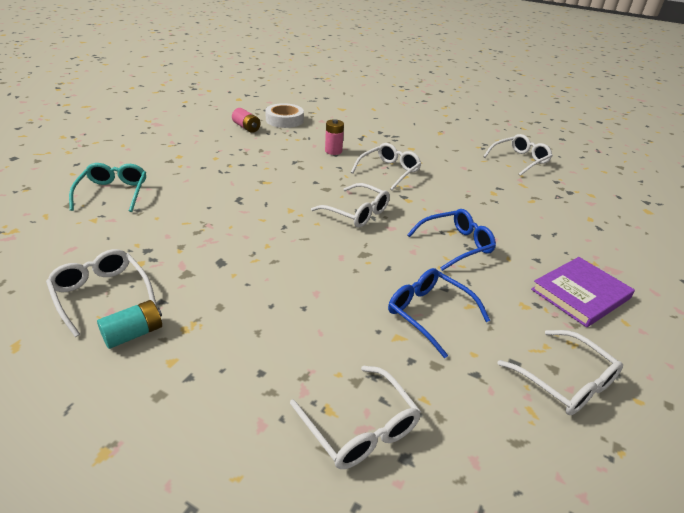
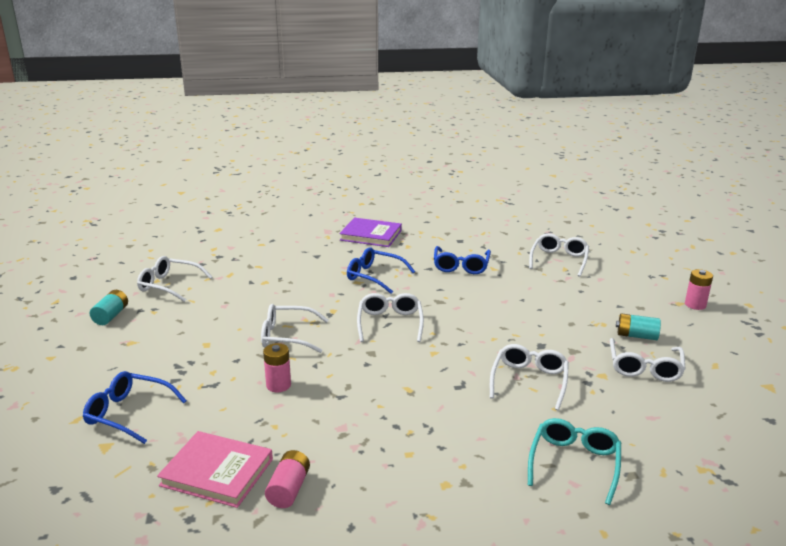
camera: 125 degrees left, 10 degrees down
(73, 469) = (695, 305): none -> pink battery
(113, 193) = (574, 464): turquoise glasses -> turquoise glasses turned 150 degrees clockwise
(284, 120) = (217, 472): white tape -> pink book
(362, 117) = (129, 413): none -> blue glasses
(484, 135) = (111, 316): none -> turquoise battery
(565, 381) = (452, 229): white glasses -> white glasses (529, 381)

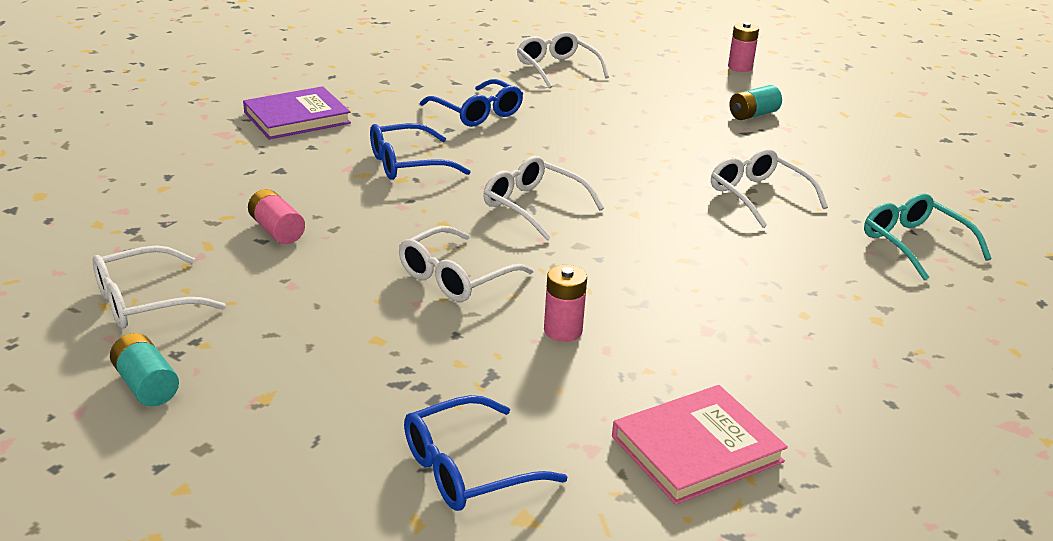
camera: 50 degrees left, 5 degrees up
(288, 489) = (786, 413): pink battery -> pink battery (277, 230)
(644, 367) = (808, 139): white glasses -> none

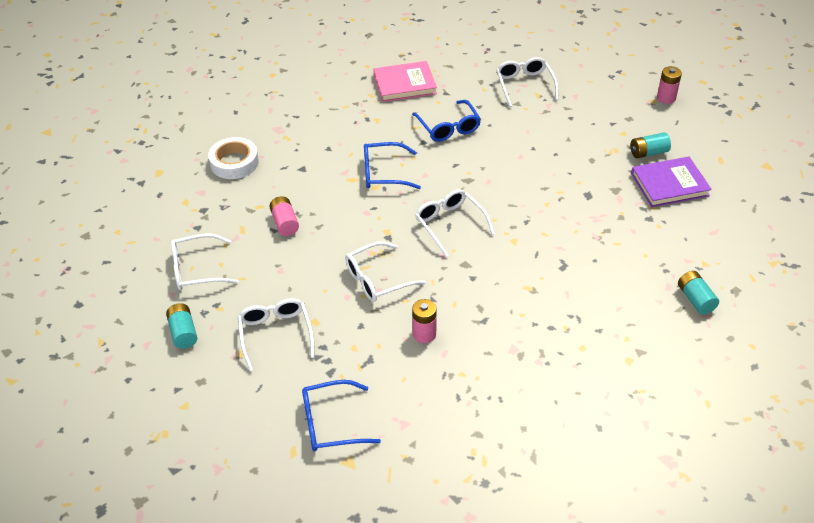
camera: 20 degrees right, 15 degrees up
(167, 173) = (234, 162): none -> white tape
(297, 118) = (327, 119): purple book -> purple book (669, 185)
(696, 449) = (463, 436): pink book -> pink book (405, 84)
(759, 196) = (608, 237): white glasses -> white glasses (276, 335)
(915, 244) = (695, 299): turquoise glasses -> turquoise battery

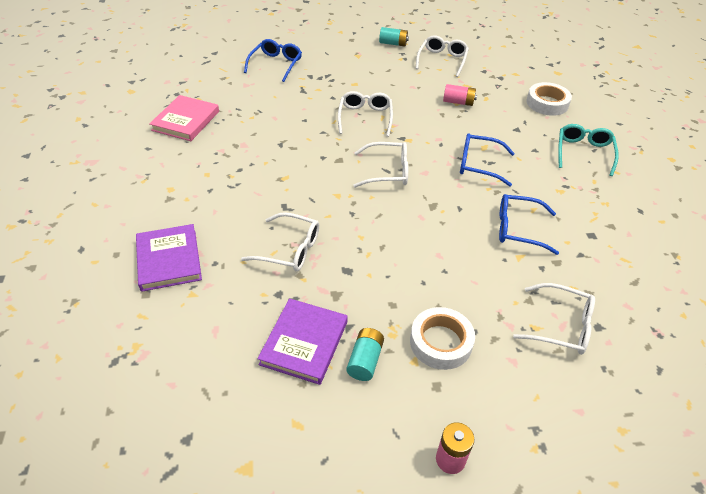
camera: 120 degrees right, 0 degrees up
(276, 335) = (359, 68): white glasses -> white glasses (289, 249)
(307, 120) = (583, 153): none -> turquoise glasses
(384, 173) = (479, 165): blue glasses -> blue glasses turned 105 degrees counterclockwise
(405, 84) = (613, 232): pink book -> pink book (186, 121)
(424, 334) = (298, 116): pink battery -> none
(596, 128) = (441, 342): none -> white tape
(695, 299) = (169, 260): turquoise battery -> purple book

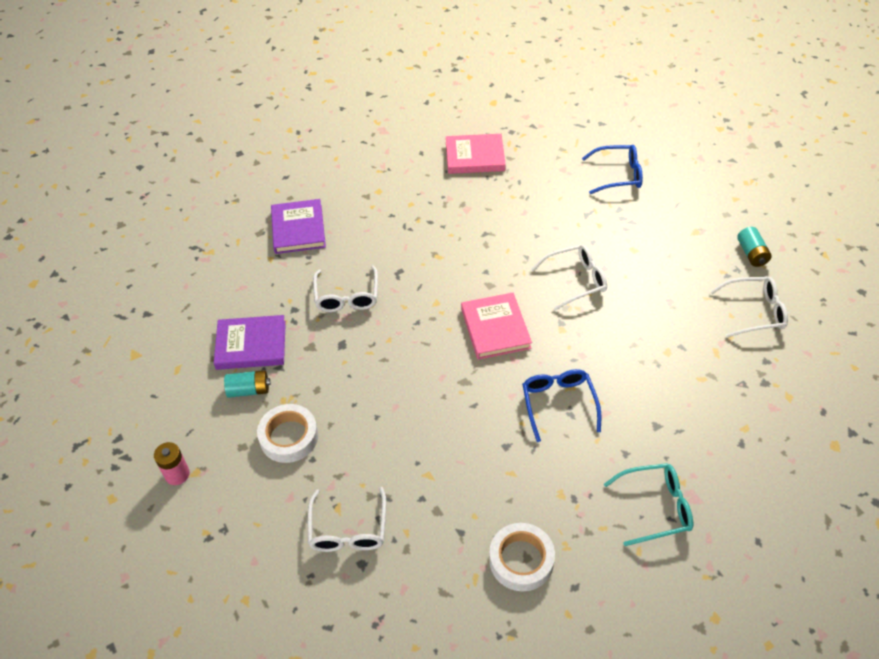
camera: 70 degrees right, 5 degrees up
(169, 260) = (298, 229): purple book -> purple book turned 60 degrees counterclockwise
(387, 171) = (495, 328): white glasses -> pink book
(458, 102) = (670, 353): pink battery -> none
(519, 229) = (470, 466): blue glasses -> none
(547, 103) = (742, 447): white tape -> white tape (521, 560)

